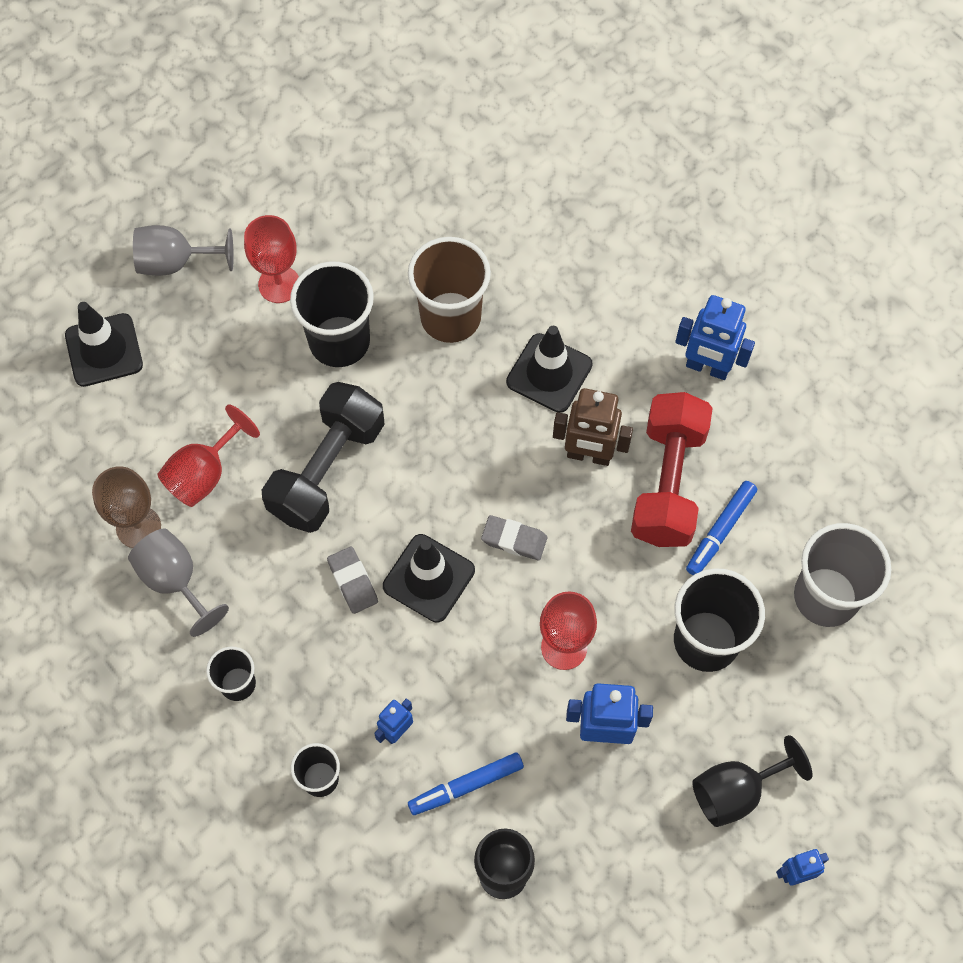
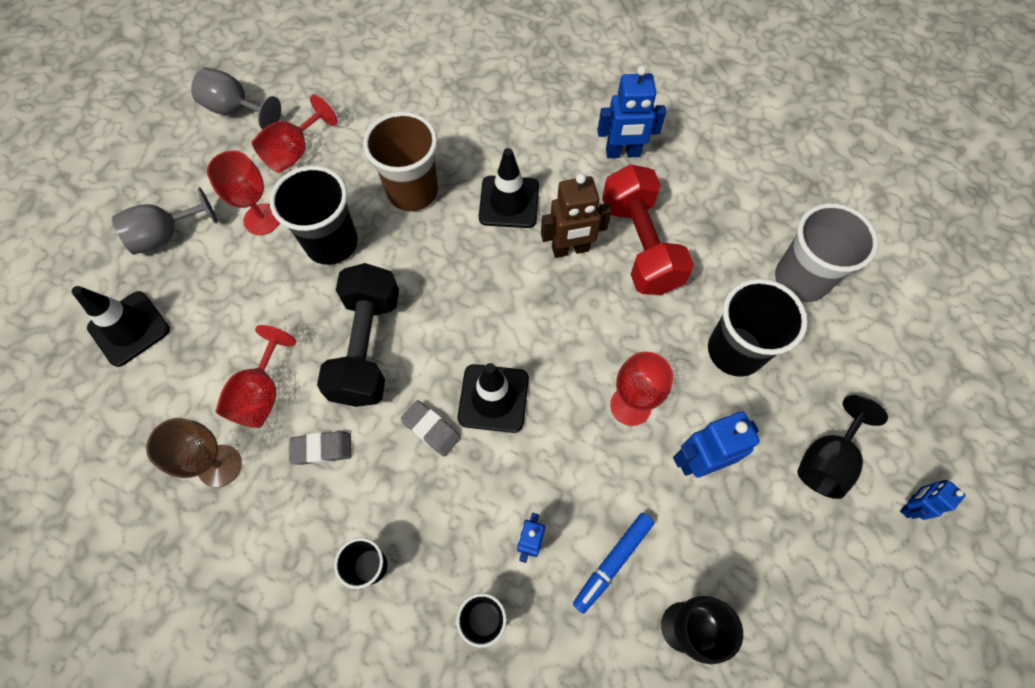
camera: 25 degrees left, 0 degrees up
(175, 581) = (273, 499): grey goblet -> grey goblet (236, 110)
(344, 219) = (294, 152): none -> red goblet
(514, 540) = (546, 337): grey eraser -> grey eraser (322, 449)
(720, 531) = (698, 264): blue marker -> none

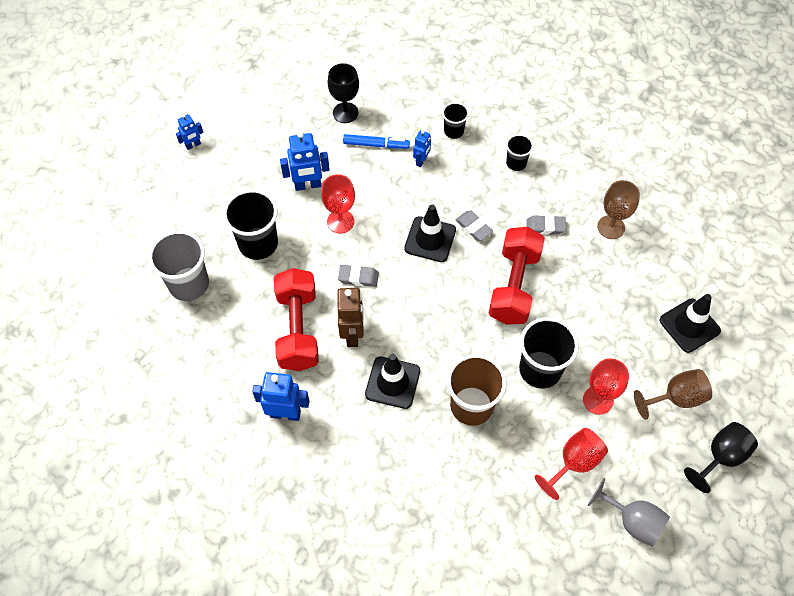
camera: 170 degrees left, 5 degrees down
(166, 235) = (676, 398): grey goblet -> brown goblet
(261, 394) = (587, 266): red goblet -> none
(367, 347) = (514, 285): black dumbbell -> red dumbbell
(570, 249) = (352, 334): brown robot -> brown robot turned 90 degrees clockwise
(582, 324) = (358, 277): none -> grey eraser
(612, 562) = (376, 145): blue marker -> blue marker turned 45 degrees clockwise
(826, 460) = (230, 174): black goblet -> black goblet (721, 457)

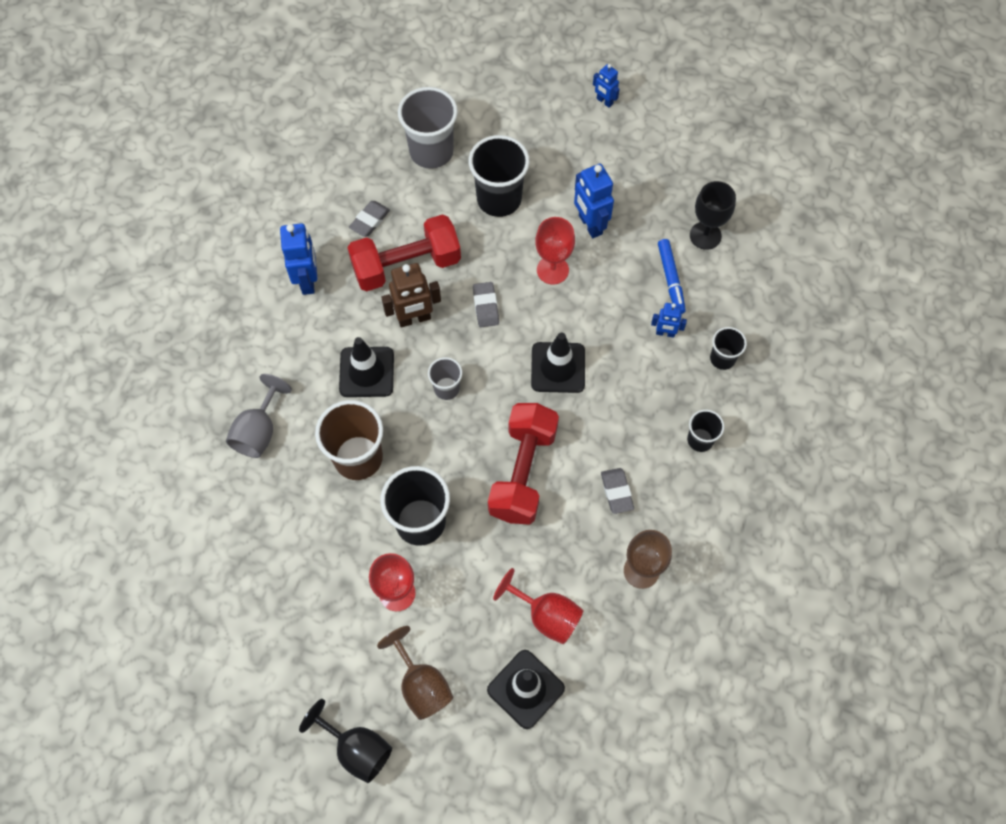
camera: 75 degrees right, 5 degrees up
(426, 324) = (446, 388): none -> grey cup
(473, 227) = (589, 411): grey eraser -> grey eraser (370, 221)
(514, 285) = (523, 472): red dumbbell -> red dumbbell turned 75 degrees counterclockwise
(574, 463) = (314, 579): red goblet -> red goblet (546, 615)
(632, 521) = (258, 654): grey goblet -> grey goblet (259, 431)

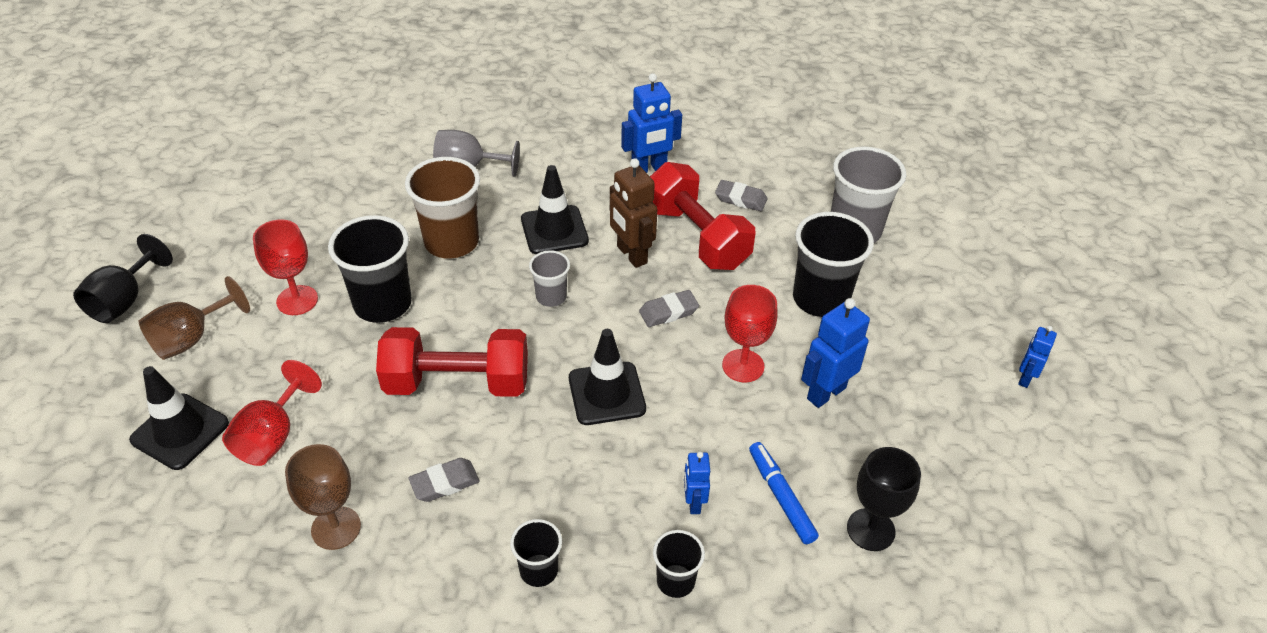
camera: 75 degrees right, 20 degrees down
(670, 279) = (781, 497): blue marker -> blue marker turned 90 degrees clockwise

